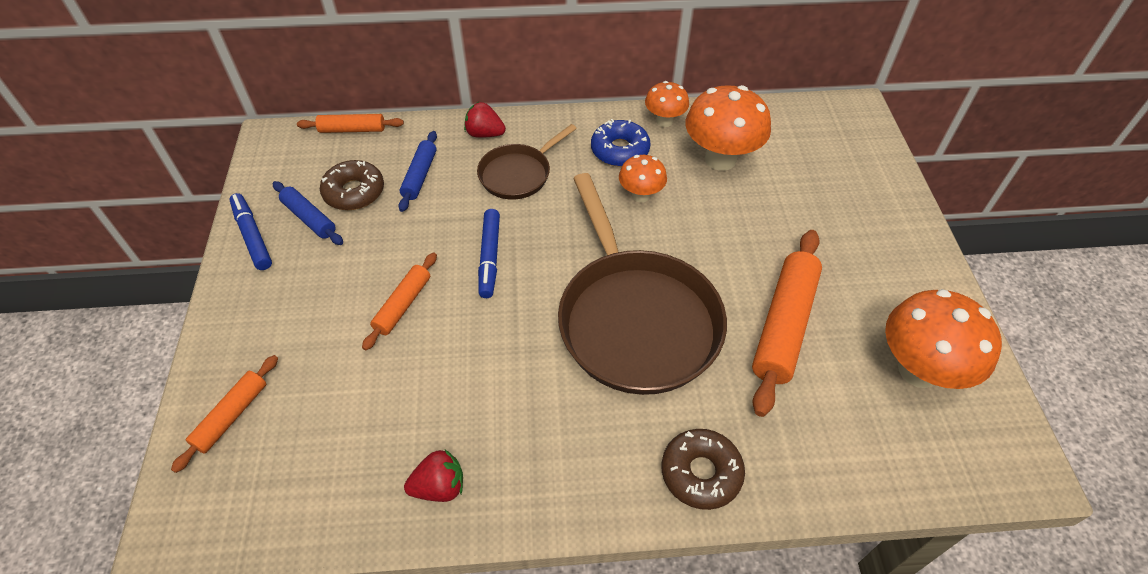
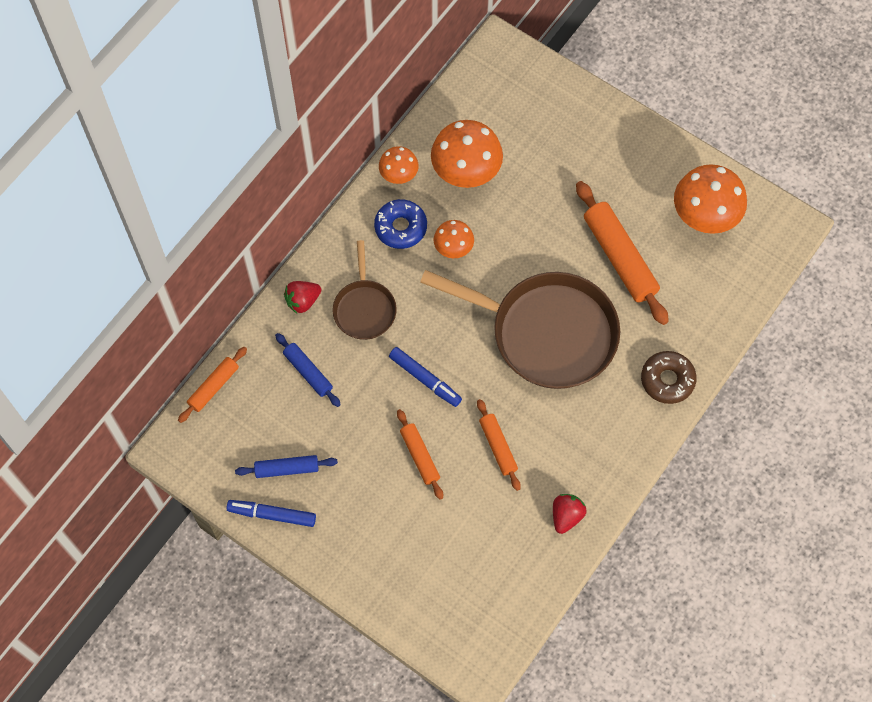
camera: 50 degrees left, 15 degrees up
(231, 416) = (423, 602): orange rolling pin -> orange rolling pin (498, 447)
(354, 192) = (286, 425): brown donut -> none

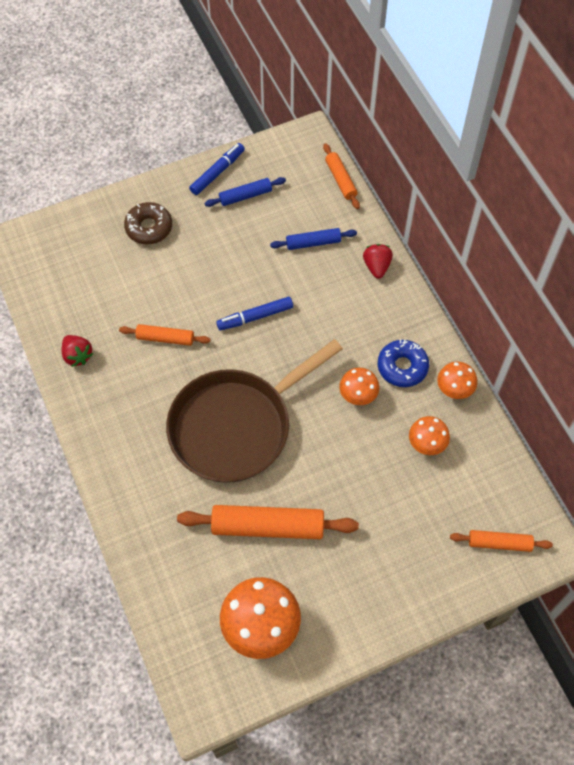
camera: 120 degrees right, 5 degrees down
(287, 469) = (245, 196): blue rolling pin -> blue rolling pin turned 45 degrees clockwise
(364, 308) = (343, 305): brown pan -> none
(419, 456) = (195, 282): orange rolling pin -> orange rolling pin (499, 543)
(466, 174) = (426, 445): orange mushroom -> orange mushroom, size x0.56
(667, 380) = (131, 497): brown donut -> brown donut (149, 228)

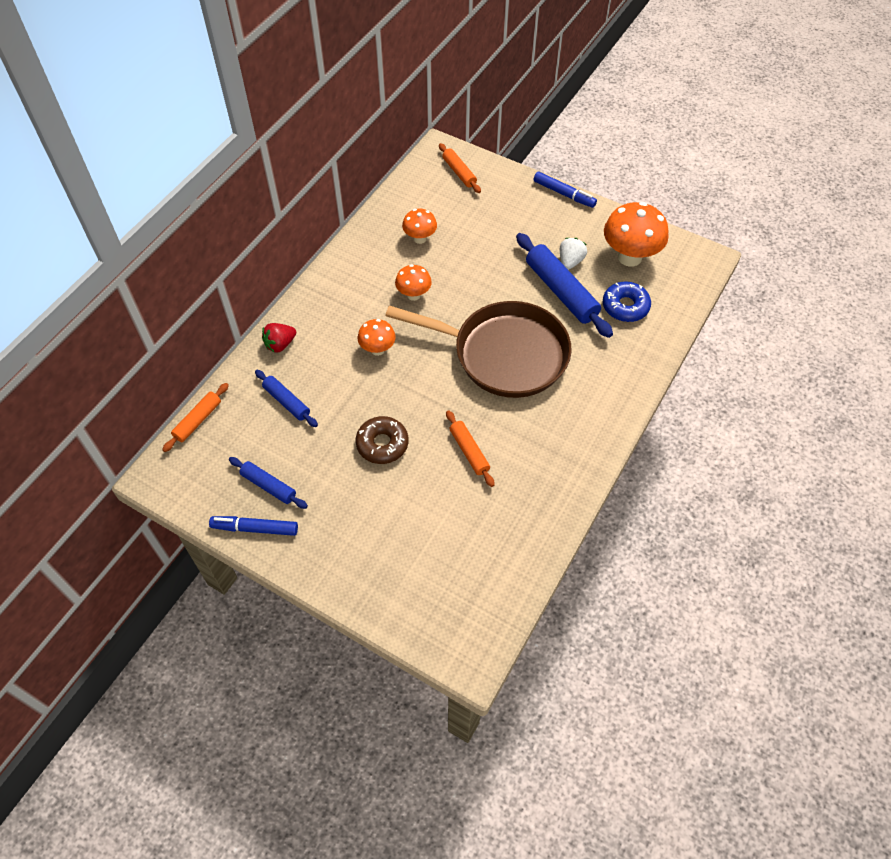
camera: 125 degrees left, 5 degrees down
(77, 356) = (541, 507): red strawberry -> none
(149, 228) = (364, 544): brown donut -> brown donut (382, 444)
(255, 317) = (396, 399): blue marker -> blue marker (564, 194)
(267, 526) = (561, 291): orange rolling pin -> blue rolling pin
(298, 564) = (570, 261): none -> white strawberry
(402, 367) = (366, 282): blue donut -> blue donut (625, 306)
(454, 390) = (361, 244): orange mushroom -> orange mushroom (377, 349)

